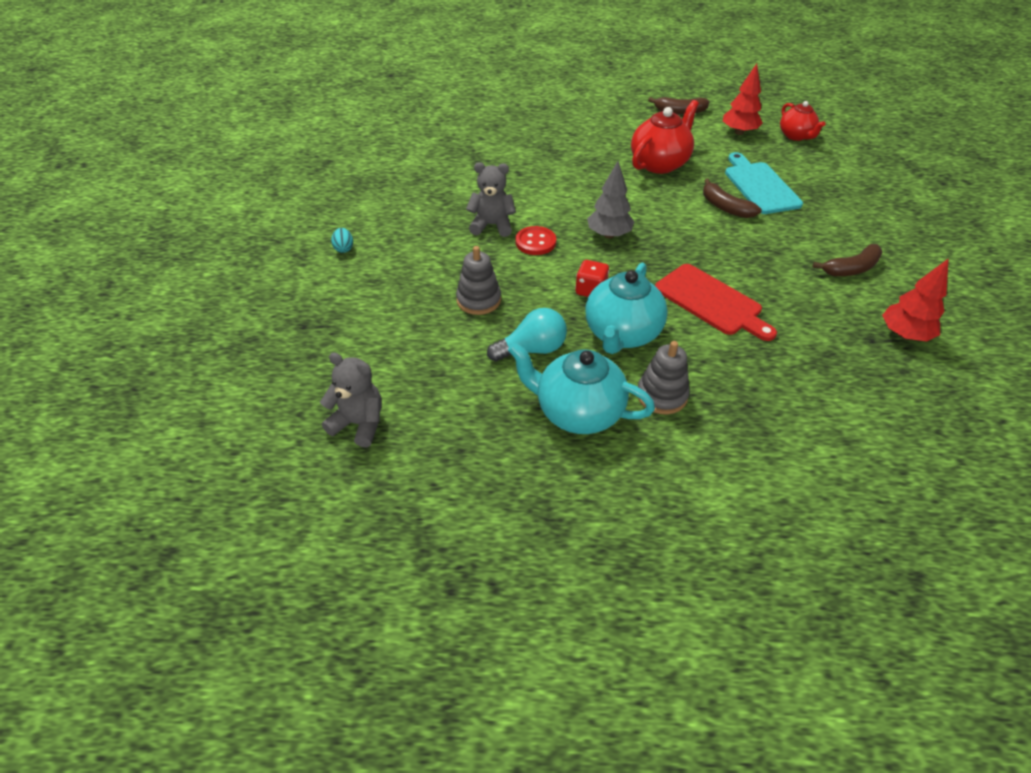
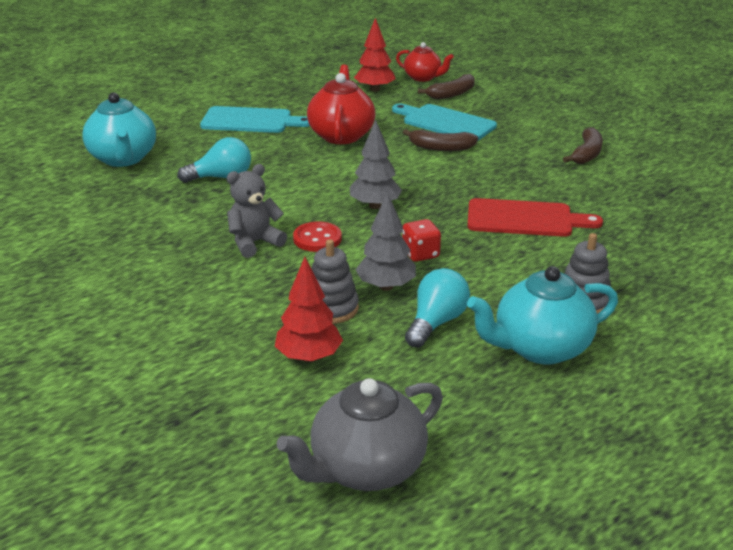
camera: 40 degrees left, 15 degrees down
(344, 248) = (118, 331): turquoise egg -> none
(359, 424) = (366, 469): grey teddy bear -> grey teapot
(532, 164) = (221, 177): none -> turquoise light bulb
(534, 303) = (386, 286): none -> grey tree
(608, 125) = (250, 121): none -> turquoise cutting board
(622, 334) = (492, 274): turquoise teapot -> turquoise teapot (123, 159)
(679, 111) = (302, 90): brown banana -> brown banana (451, 94)
(904, 334) = (675, 182): red tree -> red tree (309, 357)

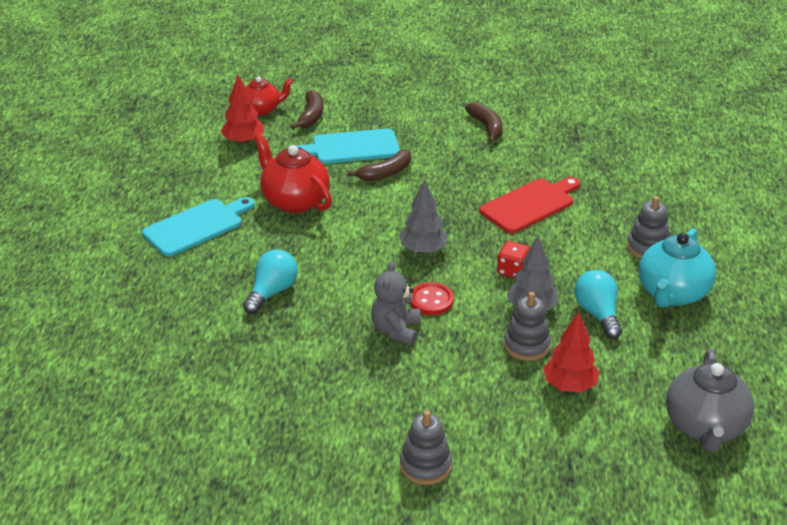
camera: 45 degrees left, 5 degrees up
(100, 337) = (425, 466): none -> grey stacking toy
(123, 159) = (157, 323): turquoise teapot -> none

